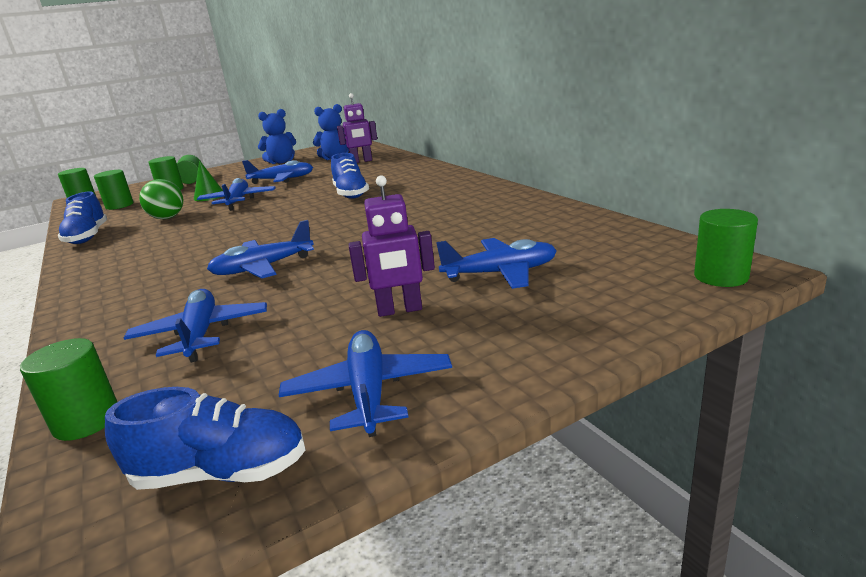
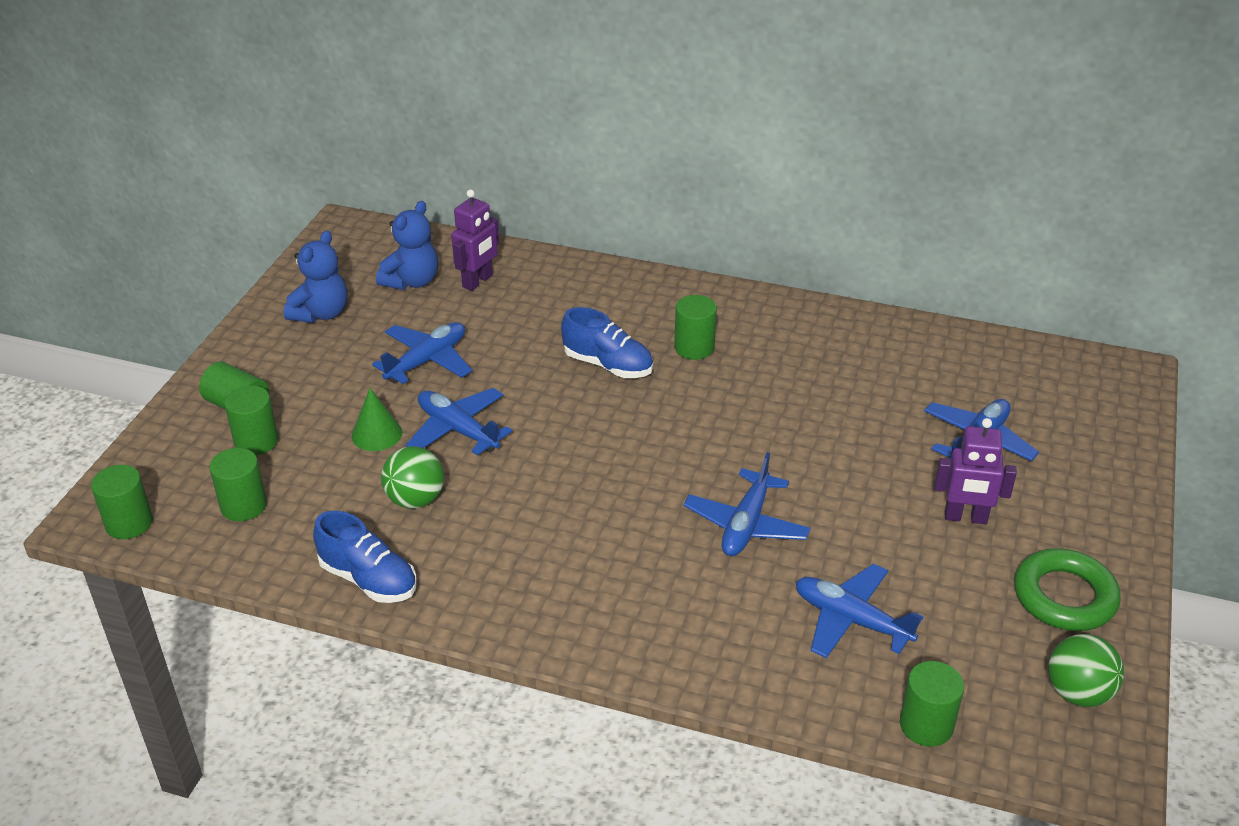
camera: 45 degrees left, 15 degrees up
(221, 472) = (1078, 692): blue shoe -> green ball
(369, 392) = (1064, 596): blue plane -> green ring
(400, 310) = (965, 517): purple robot -> purple robot turned 60 degrees clockwise
(721, 276) = (1126, 385): green cylinder -> green cylinder (694, 347)

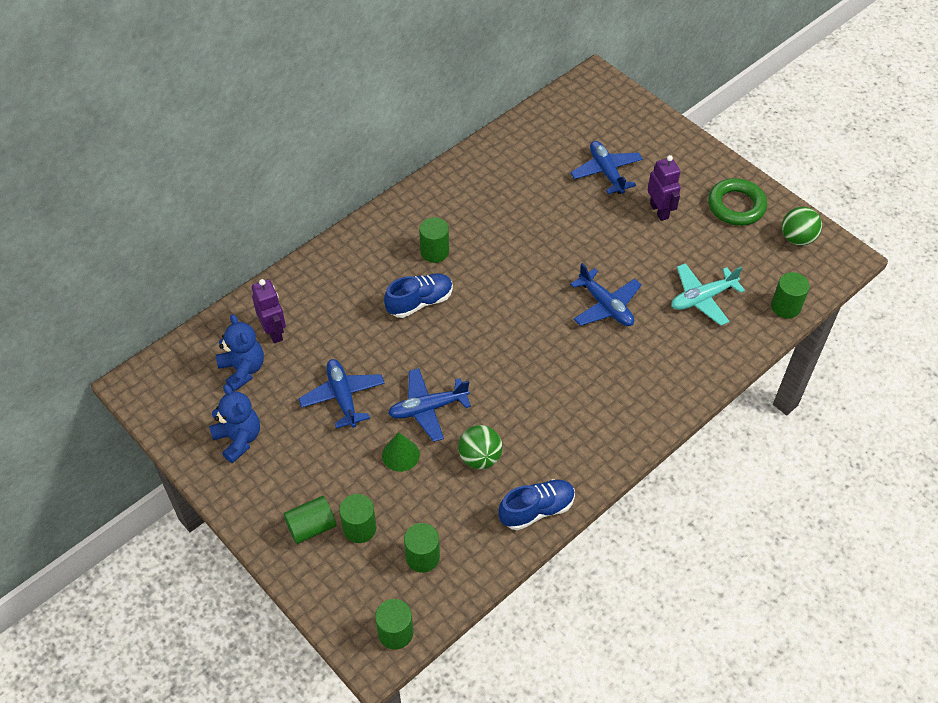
camera: 60 degrees left, 15 degrees up
(851, 620) = (702, 298): blue plane -> turquoise plane
(965, 517) = (659, 211): purple robot -> purple robot turned 60 degrees counterclockwise

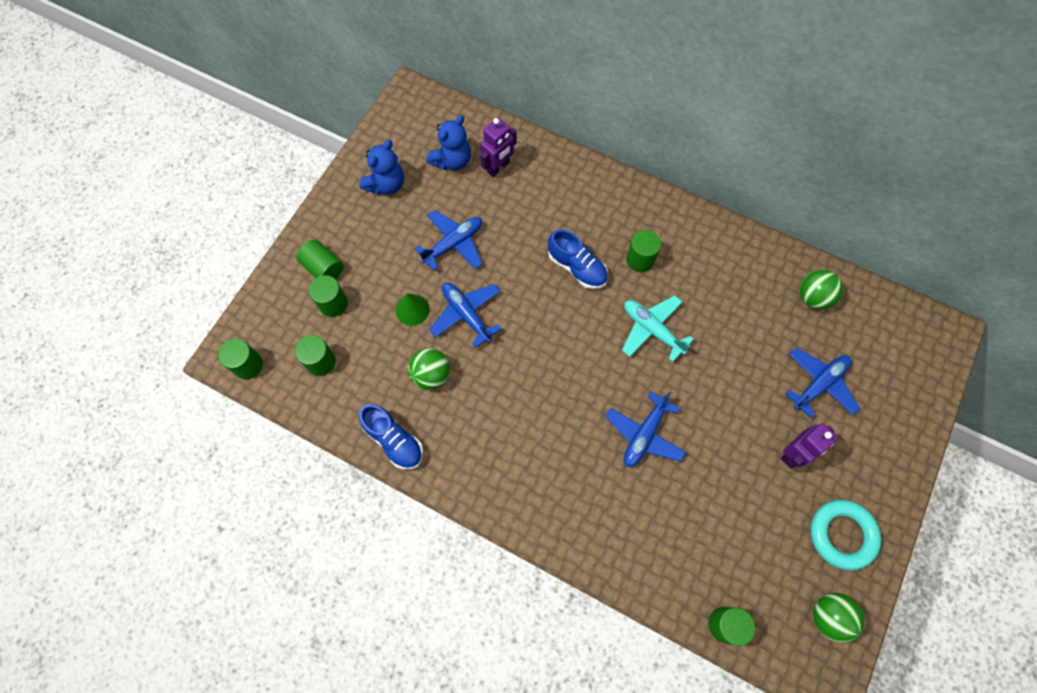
camera: 70 degrees right, 15 degrees up
(527, 146) = (813, 297): none -> green ball
(702, 298) = (696, 530): turquoise plane -> turquoise plane (652, 329)
(736, 206) = (842, 535): green ring -> turquoise ring

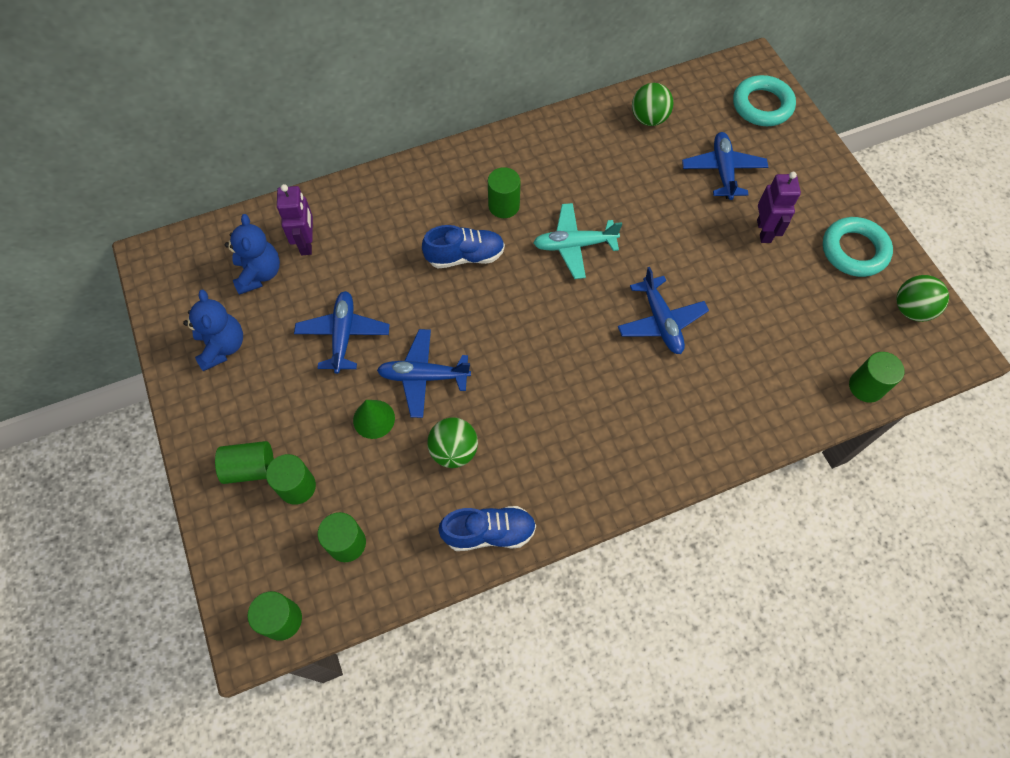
camera: 50 degrees left, 5 degrees down
(913, 369) = (762, 105): none -> turquoise ring

